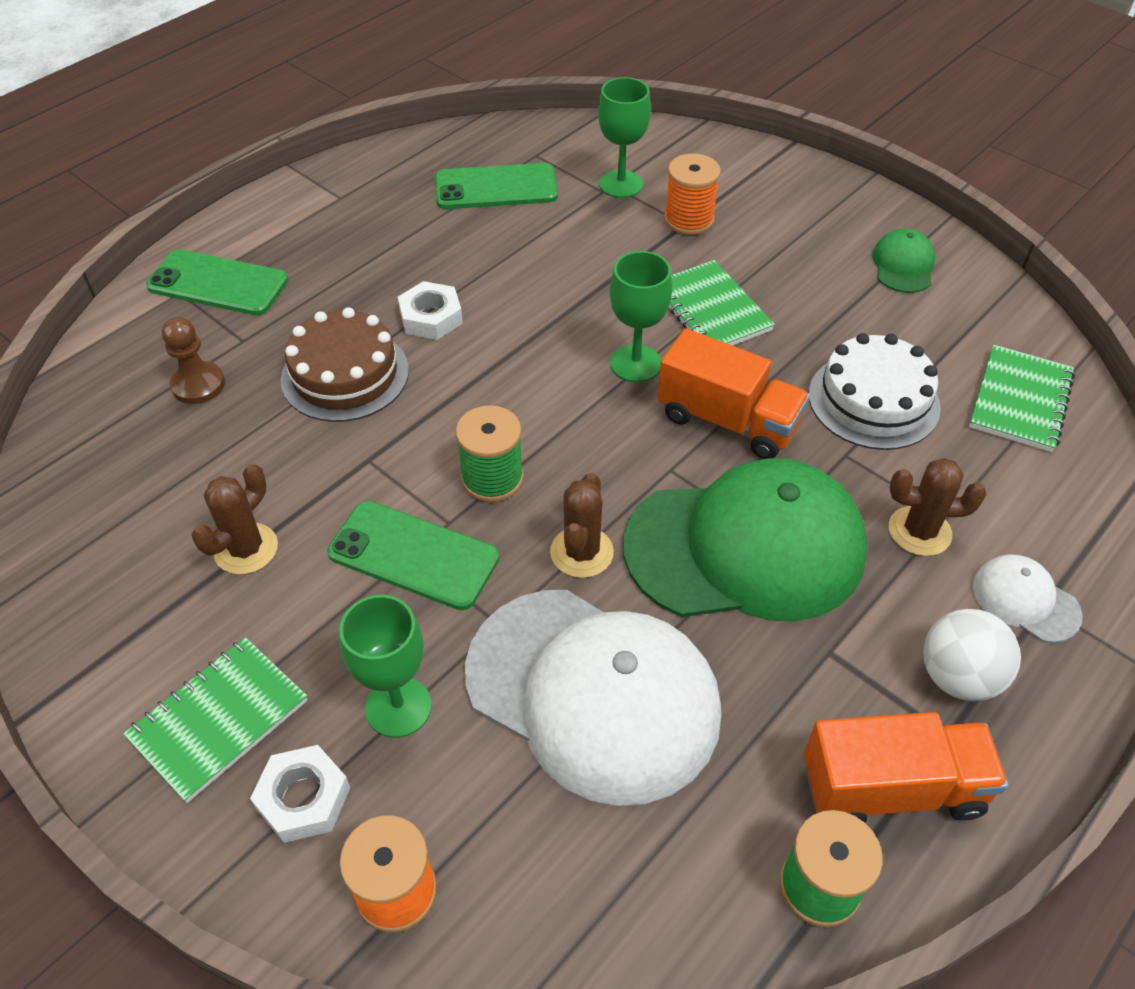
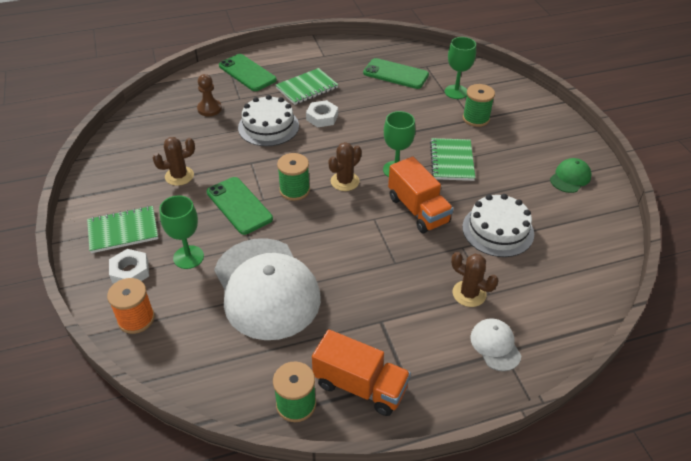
camera: 30 degrees right, 5 degrees down
(345, 374) = (268, 126): brown cake -> white cake
(581, 552) = (307, 234): brown cactus -> brown cactus (345, 181)
(688, 220) = (476, 118): orange spool -> green spool
(746, 547) = (380, 264): green cap -> none
(958, 677) = (432, 359): white ball -> none
(1020, 400) = (576, 261): green notebook -> green notebook (307, 88)

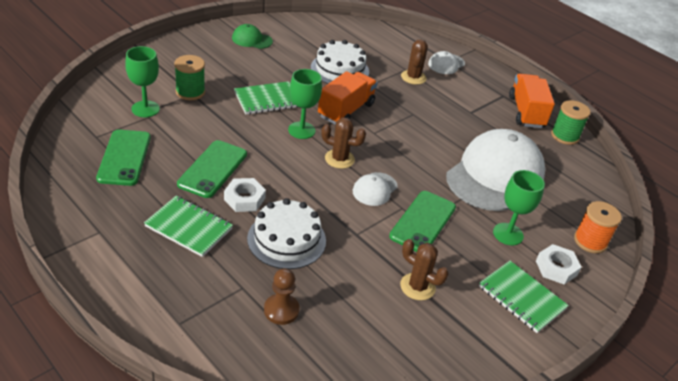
camera: 120 degrees left, 5 degrees down
(247, 73) = (176, 301): green phone -> green phone (212, 169)
(294, 190) = (374, 189): green spool -> white cap

